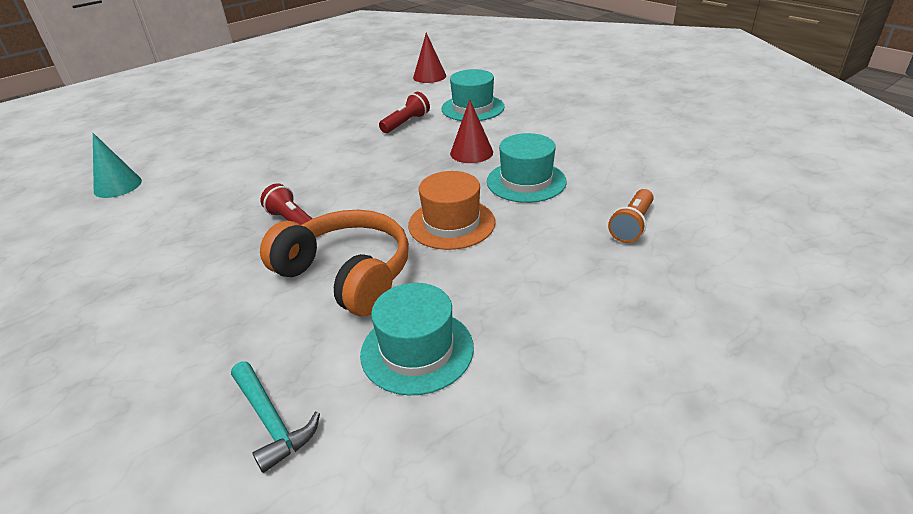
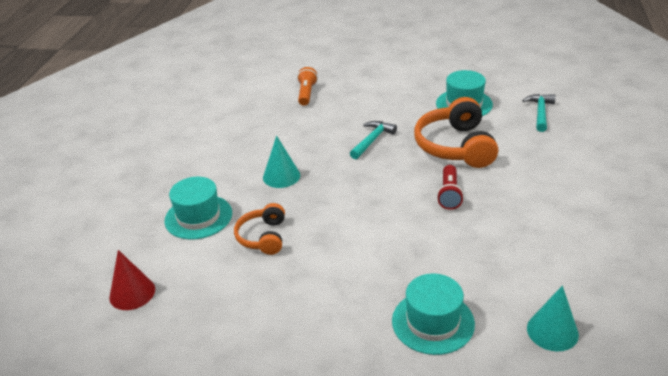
camera: 130 degrees left, 0 degrees up
(406, 123) = (263, 237): red flashlight -> orange headphones
(451, 223) = (372, 140): orange hat -> turquoise hammer
(471, 152) = (281, 176): red cone -> turquoise cone
(526, 181) = (297, 138): turquoise hat -> turquoise hat (433, 322)
(632, 225) = (306, 94): orange flashlight -> orange flashlight turned 75 degrees counterclockwise

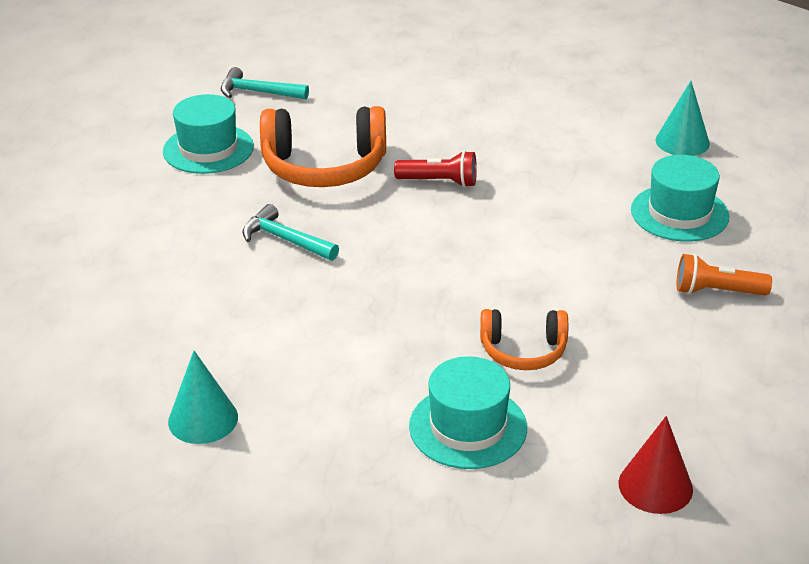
camera: 90 degrees left, 0 degrees up
(281, 176) = (366, 336): turquoise cone -> turquoise cone (203, 419)
(306, 94) = (97, 309): orange flashlight -> orange flashlight (717, 291)

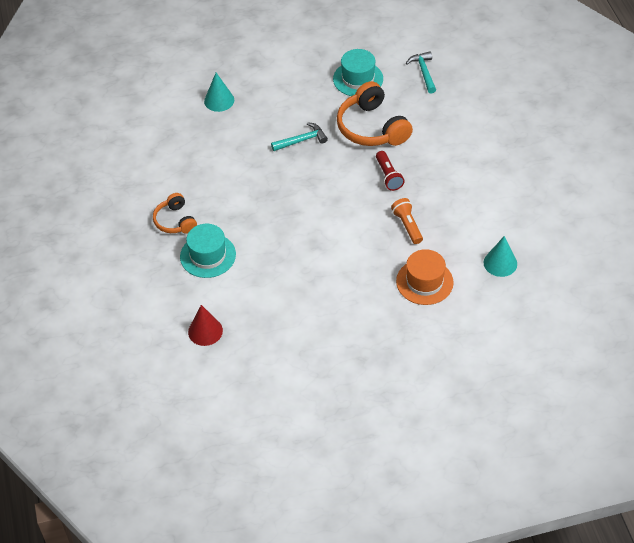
camera: 65 degrees right, 15 degrees up
(203, 419) = (165, 169): turquoise cone -> turquoise cone (219, 100)
(285, 240) = (302, 140): turquoise hammer -> turquoise hammer turned 60 degrees clockwise
(523, 351) = (270, 256): orange headphones -> orange headphones (175, 221)
(679, 213) = (424, 282): turquoise hat -> orange hat
(717, 291) = (362, 316): orange flashlight -> orange flashlight (407, 226)

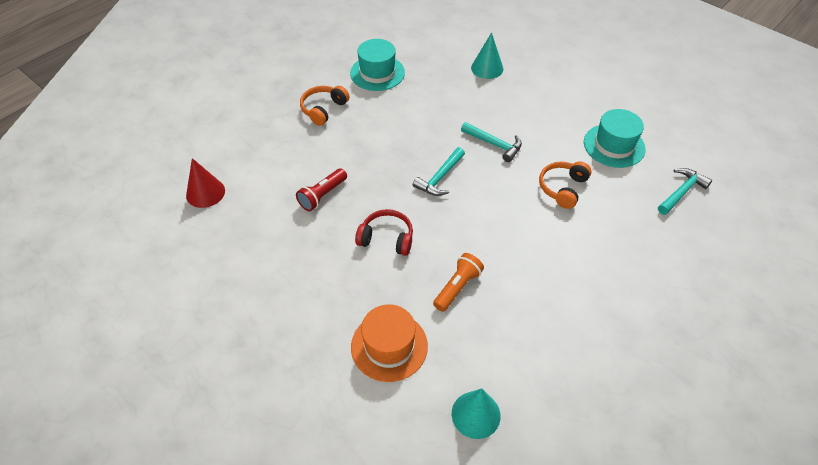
camera: 55 degrees right, 0 degrees up
(208, 255) = (298, 150): turquoise hat -> turquoise hat (377, 73)
(307, 187) = (440, 178): none -> turquoise hammer
(338, 243) = (386, 238): none -> red headphones
(372, 127) = (562, 188): orange headphones -> orange headphones, size x0.58
(388, 176) = (511, 235): red flashlight -> red flashlight (322, 195)

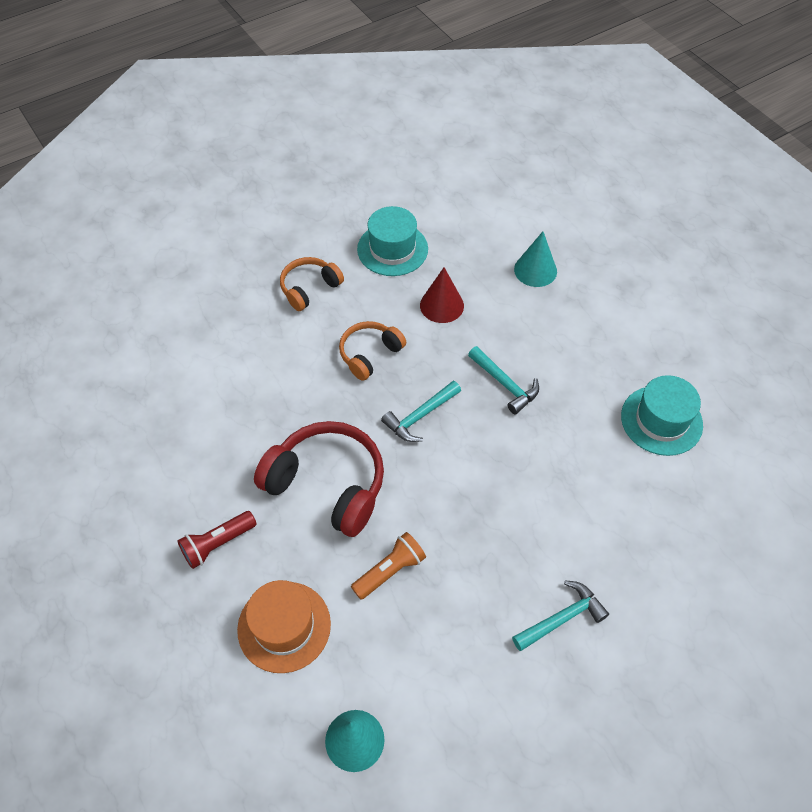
camera: 15 degrees right, 5 degrees up
(205, 193) = (137, 373): red cone -> red cone (441, 305)
(322, 195) = (270, 408): red flashlight -> red flashlight (218, 544)
(386, 238) = (327, 484): red headphones -> red headphones, size x1.73
(562, 188) = (570, 466): orange headphones -> orange headphones (370, 354)
(681, 192) = (726, 508): turquoise hammer -> turquoise hammer (562, 618)

